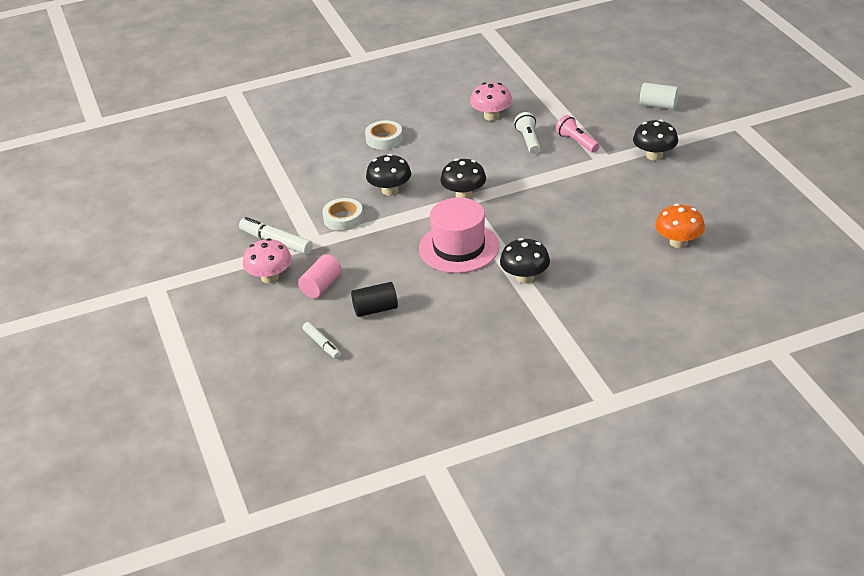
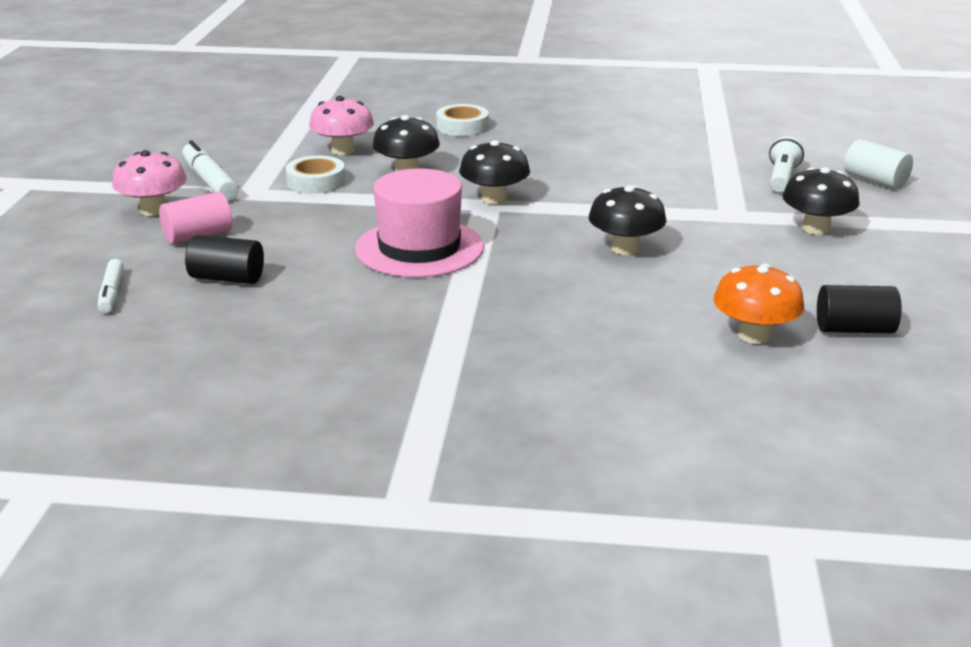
camera: 25 degrees right, 10 degrees down
(491, 116) = (623, 138): pink mushroom -> pink mushroom (343, 150)
(525, 277) = (469, 306): black mushroom -> black mushroom (625, 248)
(528, 140) = (645, 170): white flashlight -> white flashlight (782, 178)
(577, 142) = (712, 188): pink flashlight -> none
(721, 220) = (854, 329): none -> black cylinder

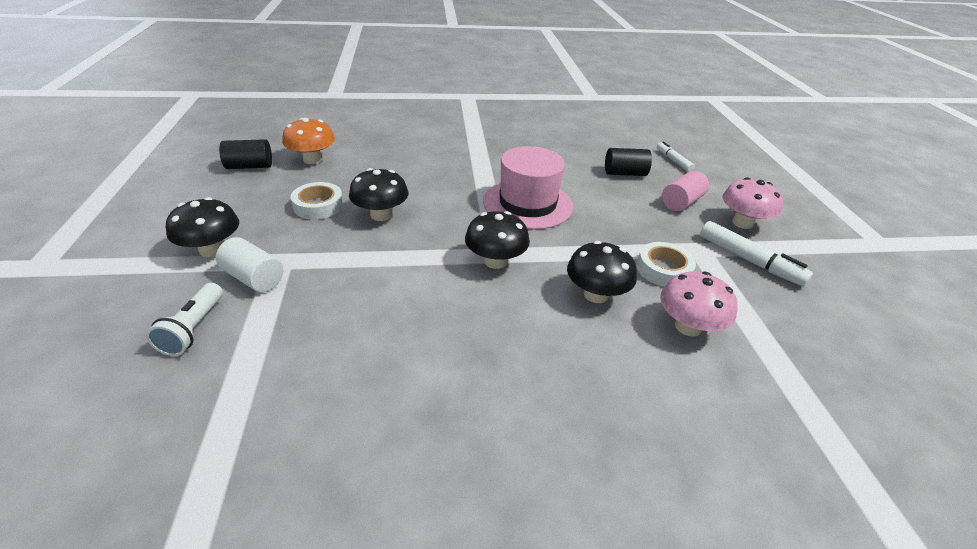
camera: 165 degrees right, 10 degrees up
(462, 126) = (593, 409): white tape -> white tape (318, 206)
(875, 180) = (79, 337): white cylinder -> white cylinder (254, 278)

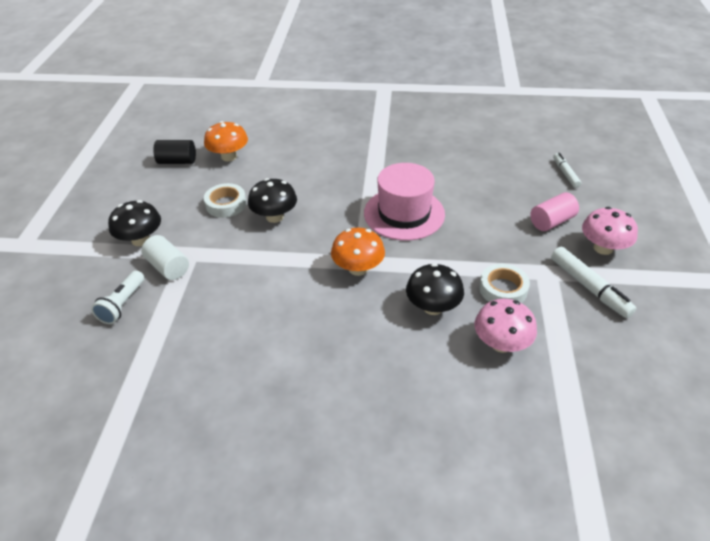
camera: 15 degrees right, 5 degrees up
(495, 261) = (358, 268): black mushroom -> orange mushroom
(624, 173) = (509, 186): black cylinder -> none

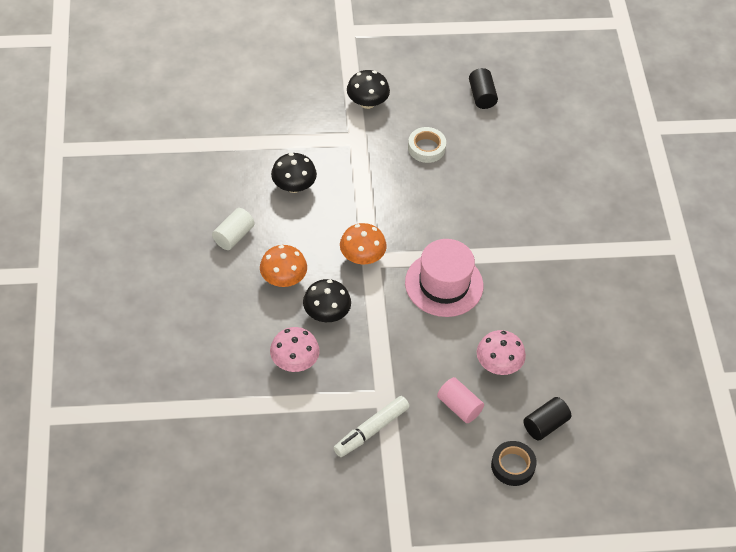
camera: 75 degrees right, 10 degrees up
(122, 304) = (294, 114): white flashlight -> none
(168, 267) = (339, 129): white cylinder -> white cylinder (233, 236)
(229, 156) = (500, 133): orange mushroom -> orange mushroom (283, 279)
(274, 217) = (417, 186): black mushroom -> black mushroom (293, 186)
(503, 289) = (356, 364): white tape -> none
(565, 174) = (545, 425): white marker -> black cylinder
(603, 248) = (428, 447): pink mushroom -> pink mushroom (498, 365)
(613, 197) = (513, 466): none -> black tape

